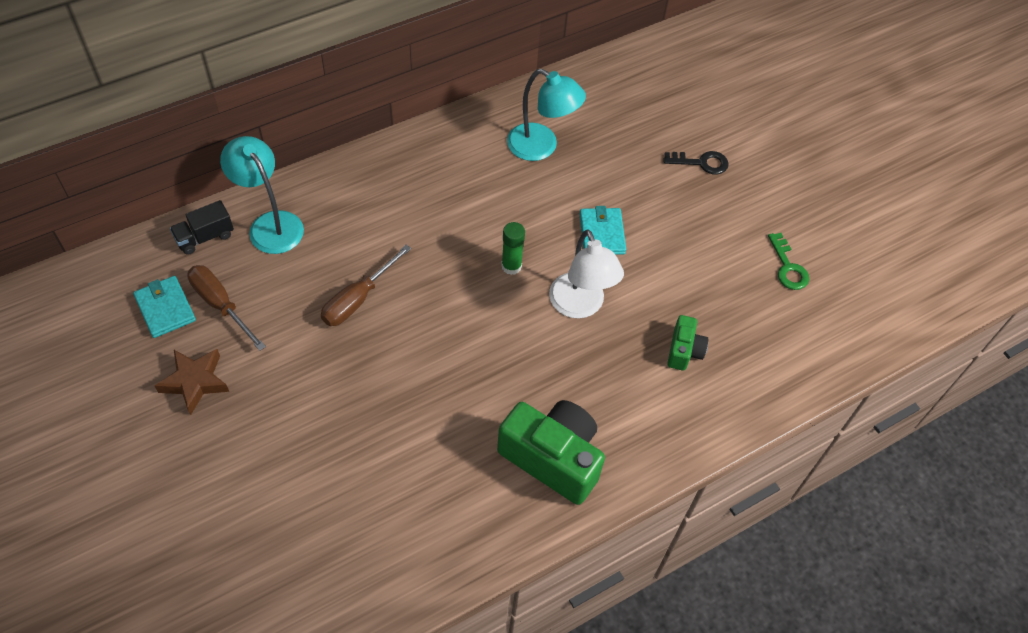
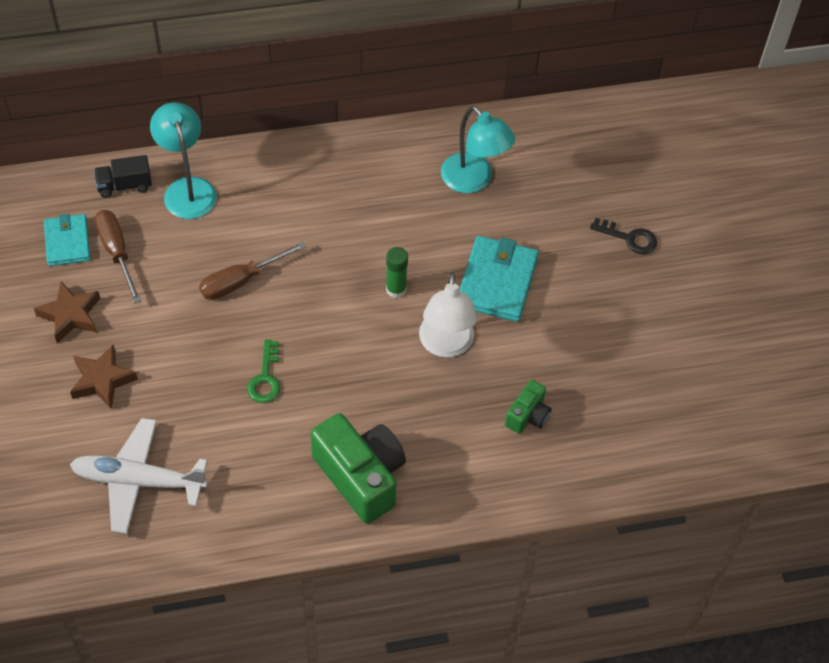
camera: 20 degrees right, 0 degrees up
(253, 439) = (102, 380): none -> brown star
(330, 533) = (138, 481): none -> white plane
(602, 234) = (497, 282): turquoise wallet -> turquoise wallet, size x1.54
(788, 267) = (669, 365): green key -> green key (265, 378)

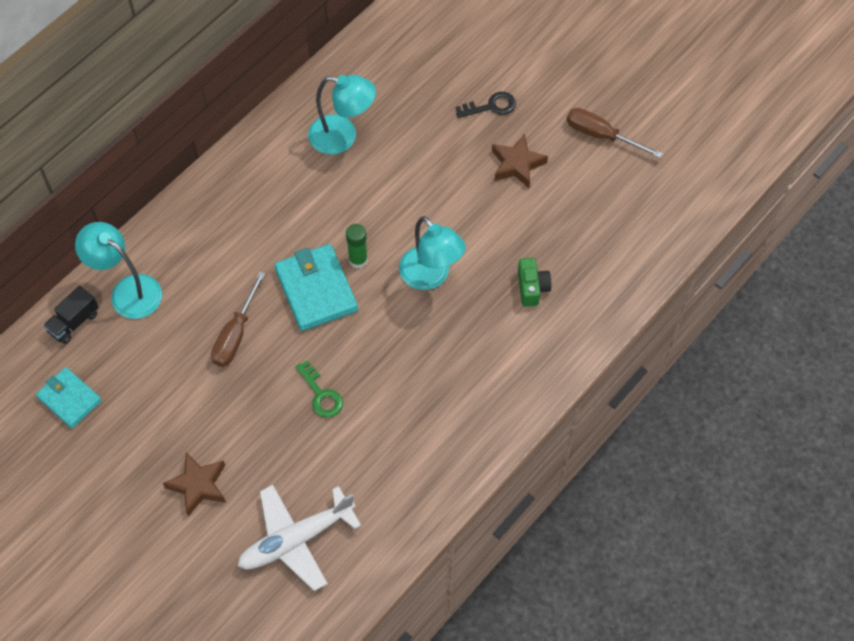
camera: 35 degrees left, 5 degrees up
(70, 315) = (126, 454): brown star -> brown star (517, 164)
(117, 252) = (117, 379): brown screwdriver -> brown screwdriver (601, 135)
(360, 476) = (454, 416): green camera -> none
(446, 345) = (431, 276): white lamp -> turquoise lamp
(497, 282) = (426, 203): turquoise wallet -> turquoise wallet (316, 290)

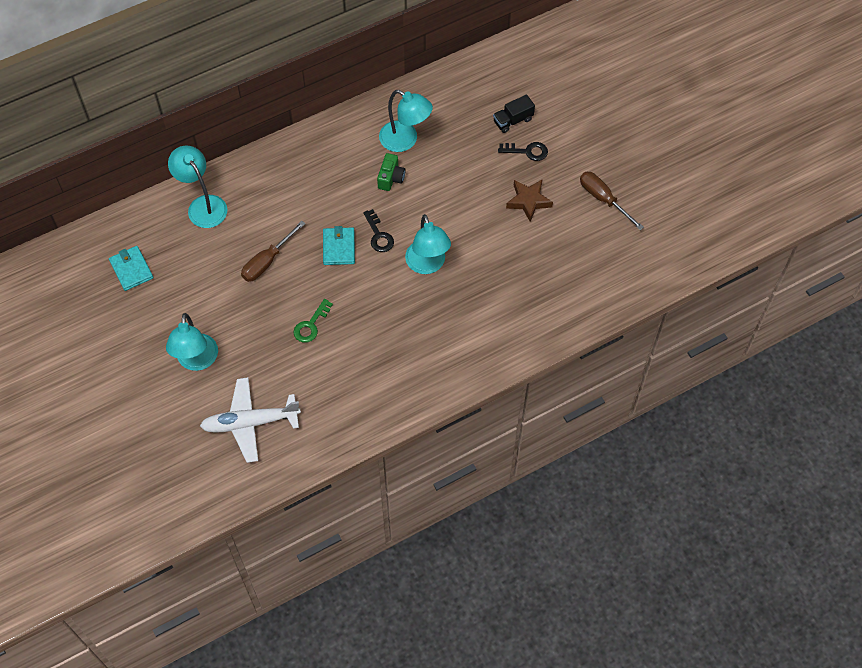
camera: 20 degrees right, 0 degrees up
(74, 322) = (156, 216): black truck -> black truck (513, 120)
(198, 485) = (197, 361): brown star -> turquoise lamp
(316, 290) = (339, 247): turquoise wallet -> turquoise wallet, size x0.65
(321, 394) = (311, 325): green key -> green key turned 45 degrees clockwise
(358, 260) = (378, 235): green glue stick -> black key
(532, 288) = (500, 297): green camera -> green camera (391, 178)

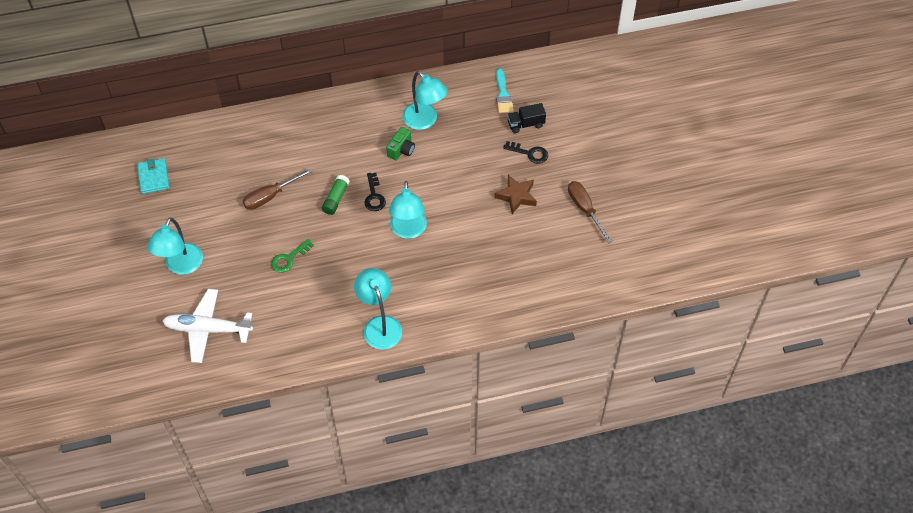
camera: 15 degrees right, 5 degrees down
(203, 205) = (232, 137): turquoise lamp -> turquoise lamp (380, 325)
(339, 247) = (336, 198): turquoise wallet -> green glue stick
(479, 93) = (503, 95): none -> turquoise brush

